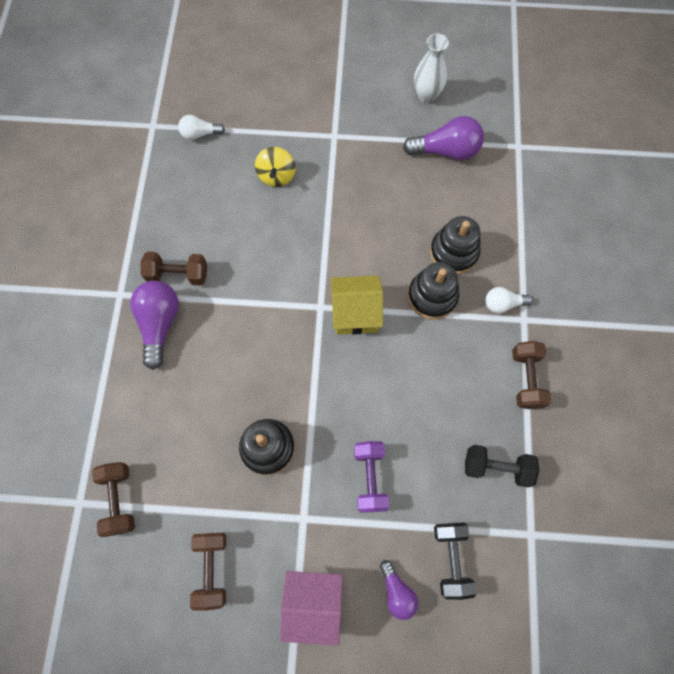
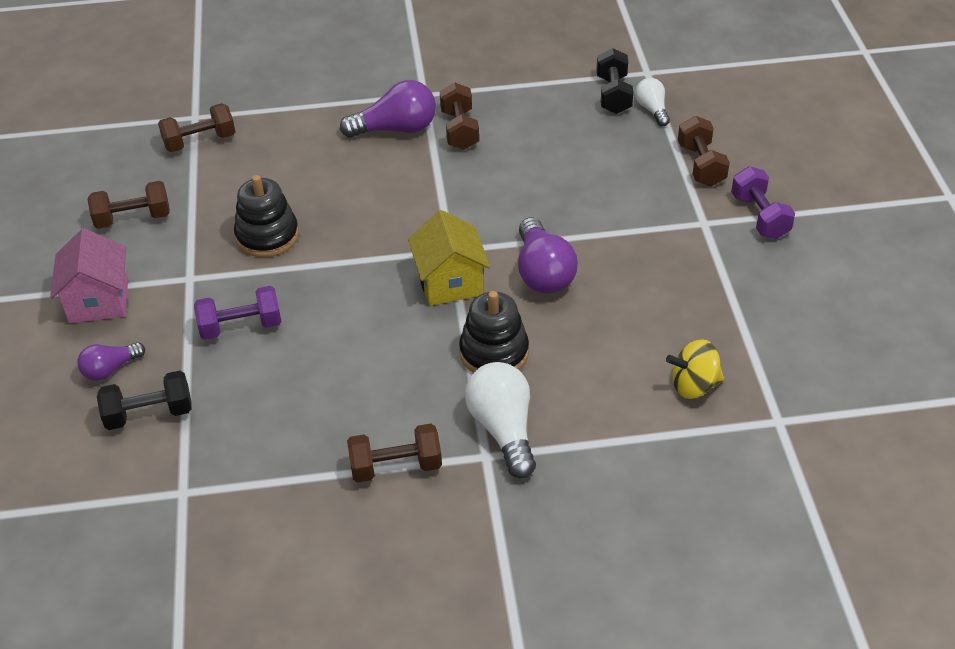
camera: 80 degrees right, 25 degrees down
(273, 120) = (701, 165): none -> brown dumbbell
(276, 176) = (619, 182): yellow spinning top -> yellow spinning top (693, 385)
(337, 101) = (759, 216): none -> purple dumbbell
(426, 95) = (817, 305): white vase -> none
(446, 151) = (730, 338): purple light bulb -> purple light bulb (542, 272)
(453, 252) = (567, 366): black stacking toy -> none
(496, 467) = (267, 446): black dumbbell -> black dumbbell (613, 95)
(503, 304) = (503, 429): white light bulb -> white light bulb, size x1.71

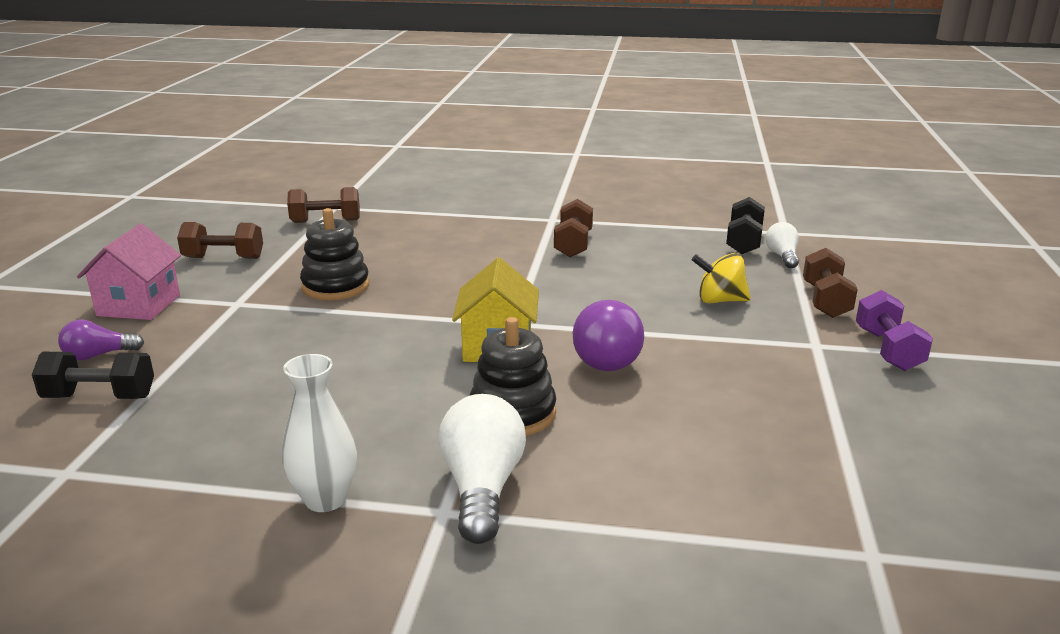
camera: 15 degrees right, 20 degrees down
(241, 326) = (254, 345): purple dumbbell -> none
(396, 129) = (511, 236): purple light bulb -> none
(396, 466) = (325, 499): brown dumbbell -> white vase
(693, 385) = (757, 491): yellow spinning top -> yellow spinning top (719, 300)

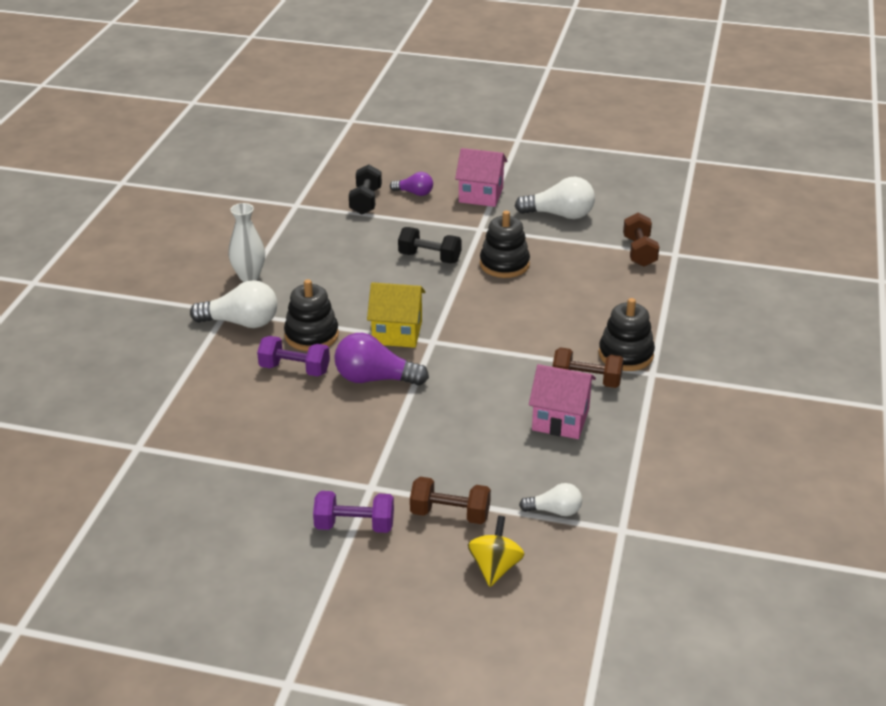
camera: 95 degrees right, 10 degrees up
(98, 355) = (414, 193): purple light bulb -> purple light bulb turned 120 degrees clockwise
(224, 258) = (559, 215): brown dumbbell -> white light bulb
(523, 228) = (626, 355): none -> black stacking toy
(603, 419) = (294, 369): none -> purple dumbbell
(643, 255) = (560, 419): none -> pink house
(719, 300) = (458, 449): yellow spinning top -> yellow spinning top (495, 567)
(743, 242) = (593, 492): black dumbbell -> black dumbbell (429, 258)

